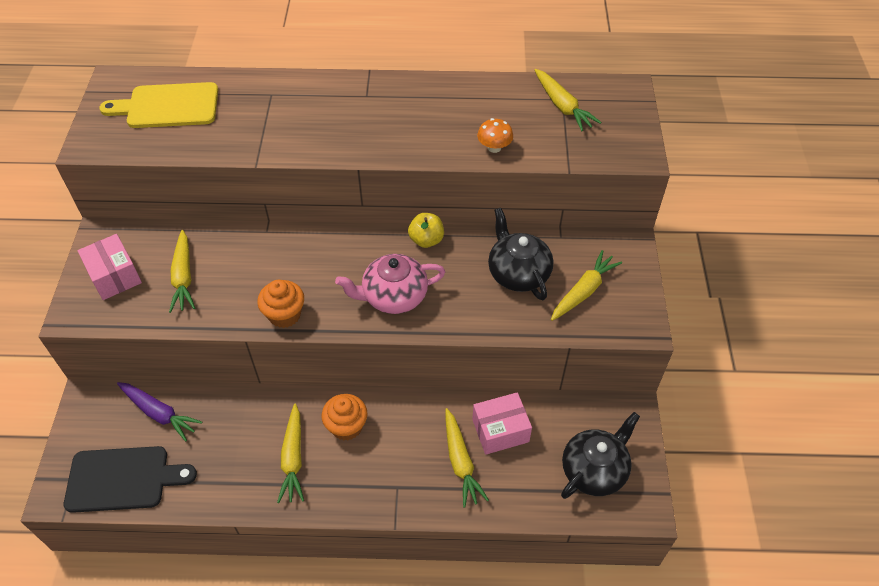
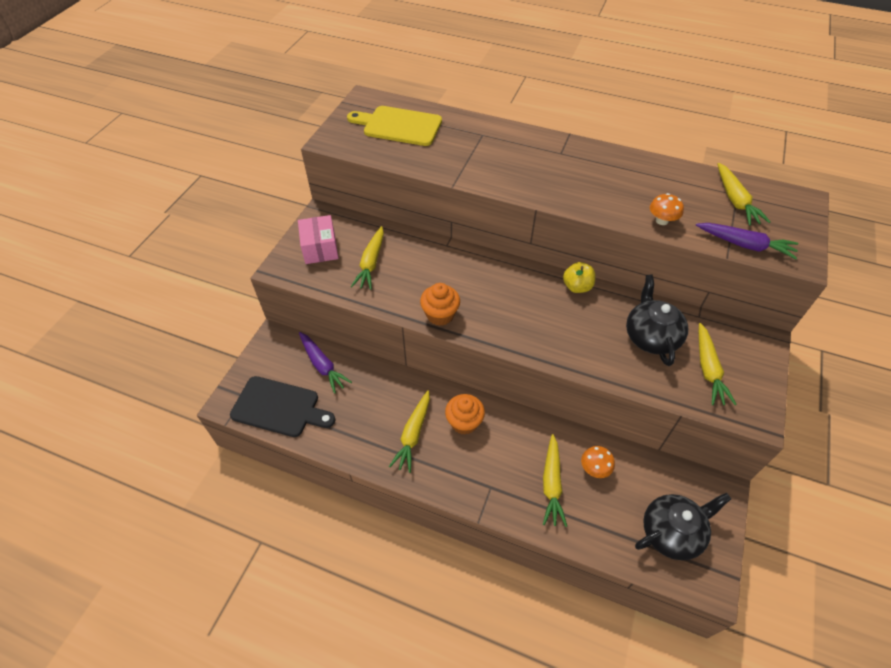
camera: 20 degrees right, 0 degrees up
(393, 296) = (535, 325): pink teapot -> none
(500, 430) = (594, 468): pink box -> orange mushroom
(583, 153) = (745, 245): none -> purple carrot
(583, 291) = (708, 369): yellow carrot -> yellow carrot turned 120 degrees clockwise

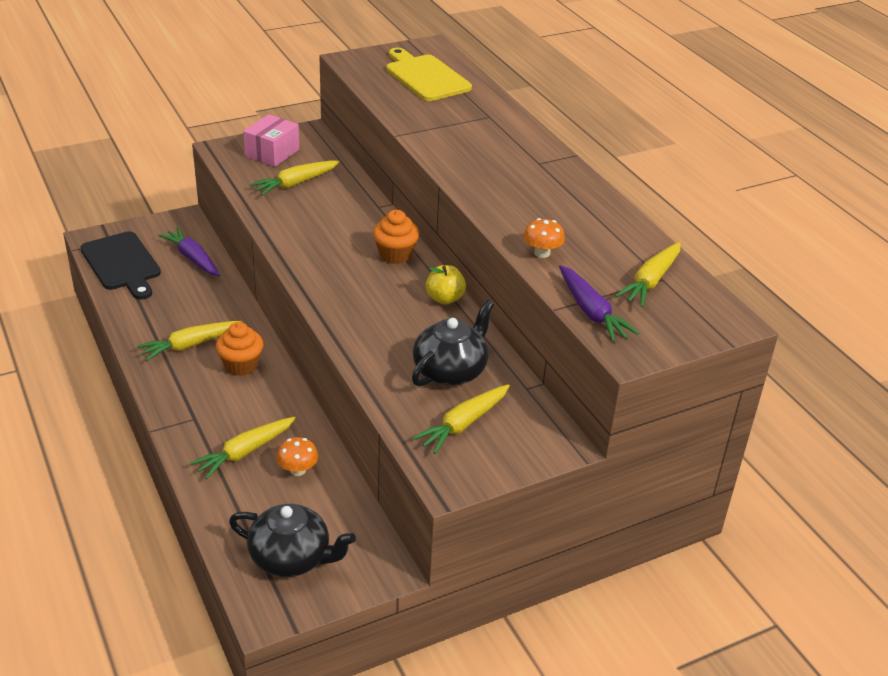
camera: 40 degrees right, 15 degrees down
(322, 365) = (192, 258): purple carrot -> purple carrot turned 135 degrees clockwise
(440, 315) = (293, 246): orange cupcake -> orange cupcake (395, 255)

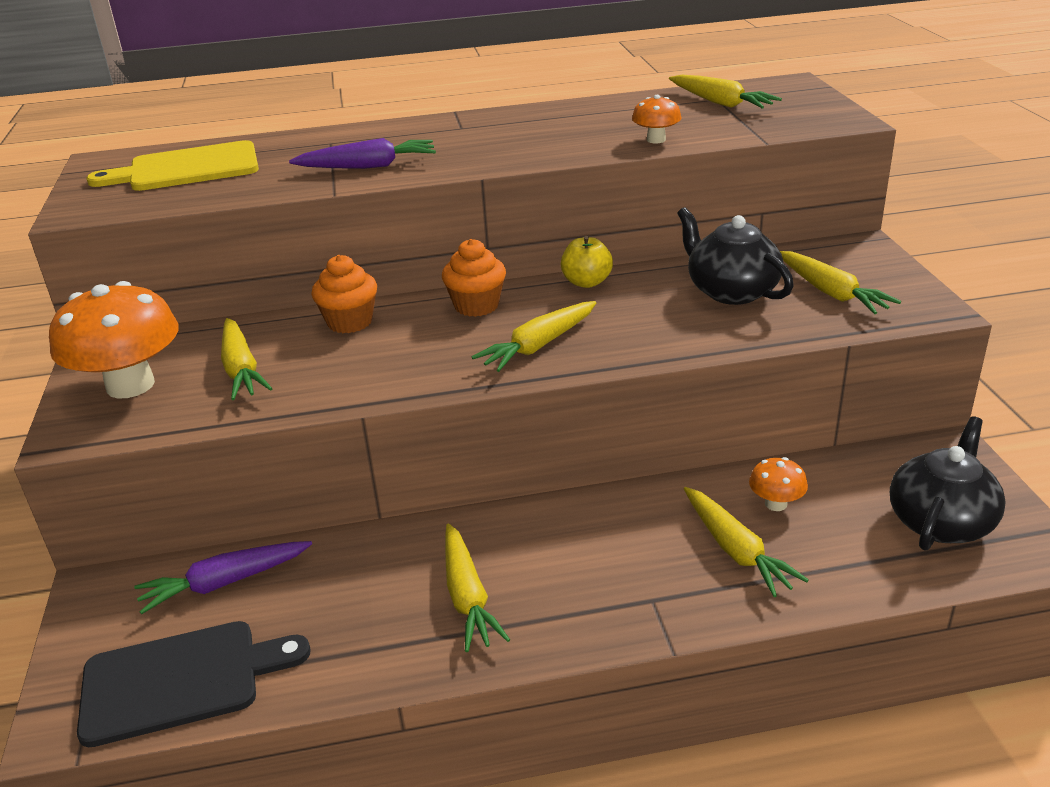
camera: 70 degrees left, 5 degrees down
(241, 365) = (538, 542): orange cupcake -> orange cupcake (350, 322)
(272, 153) = (130, 385): pink box -> orange mushroom
(346, 288) = (538, 346): none -> yellow carrot
(591, 312) = (773, 128): purple carrot -> purple carrot (368, 166)

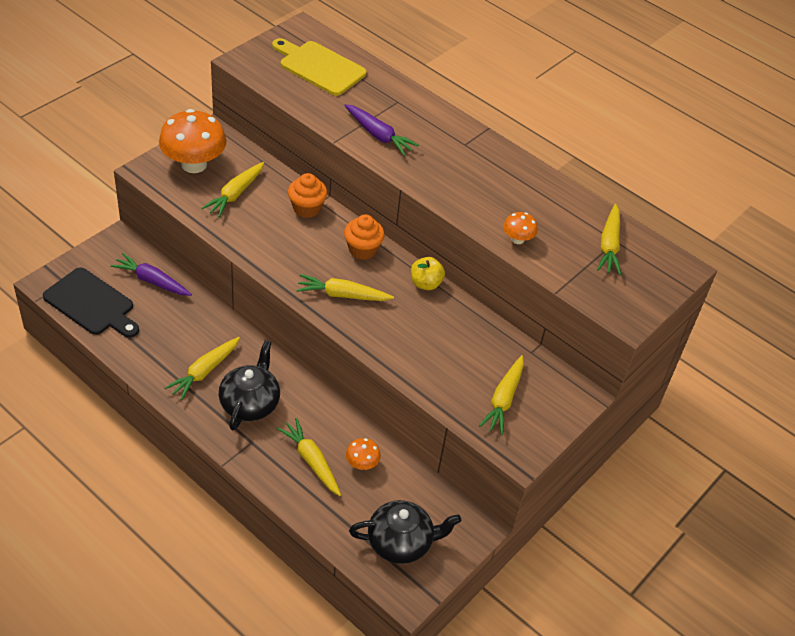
camera: 45 degrees right, 15 degrees up
(731, 291) = (468, 352): black teapot -> black teapot (250, 403)
(736, 550) = (311, 461): yellow carrot -> yellow carrot turned 120 degrees clockwise

